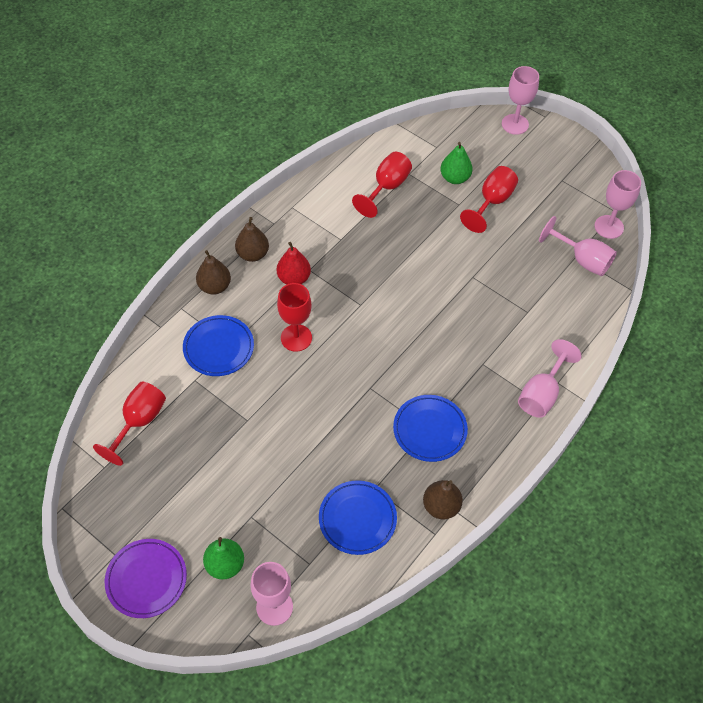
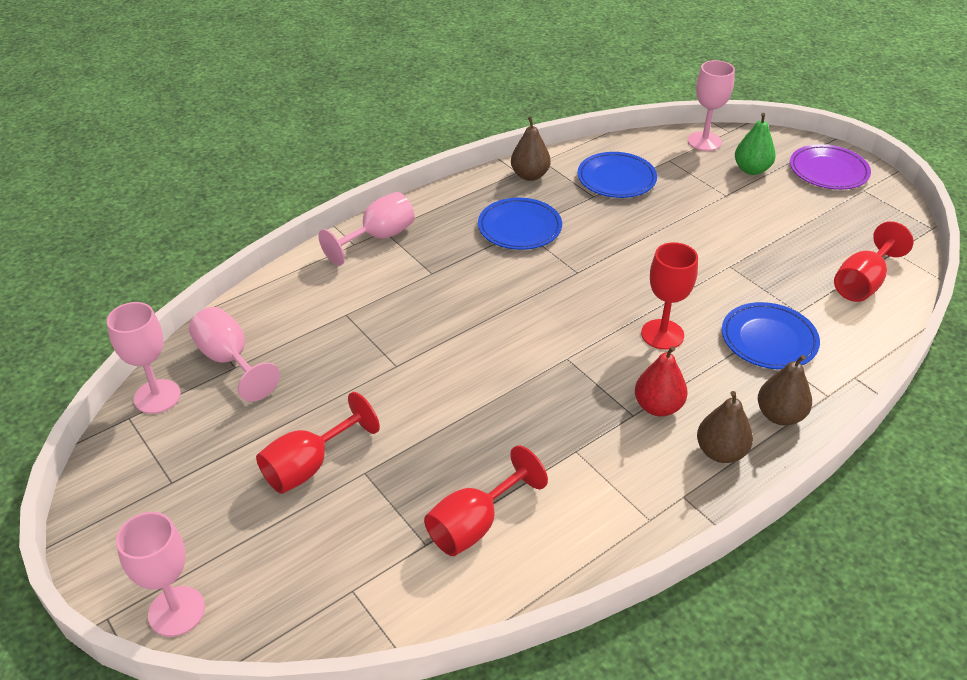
camera: 165 degrees left, 15 degrees down
(454, 178) = (348, 520): green pear -> none

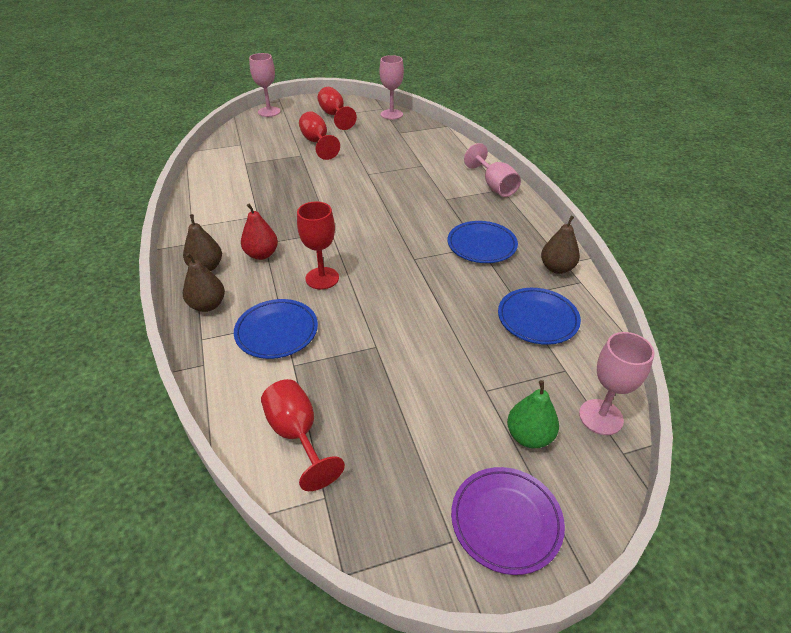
camera: 110 degrees right, 0 degrees up
(230, 360) = (405, 131): pink goblet -> none
(474, 524) = (242, 176): red goblet -> red goblet (334, 115)

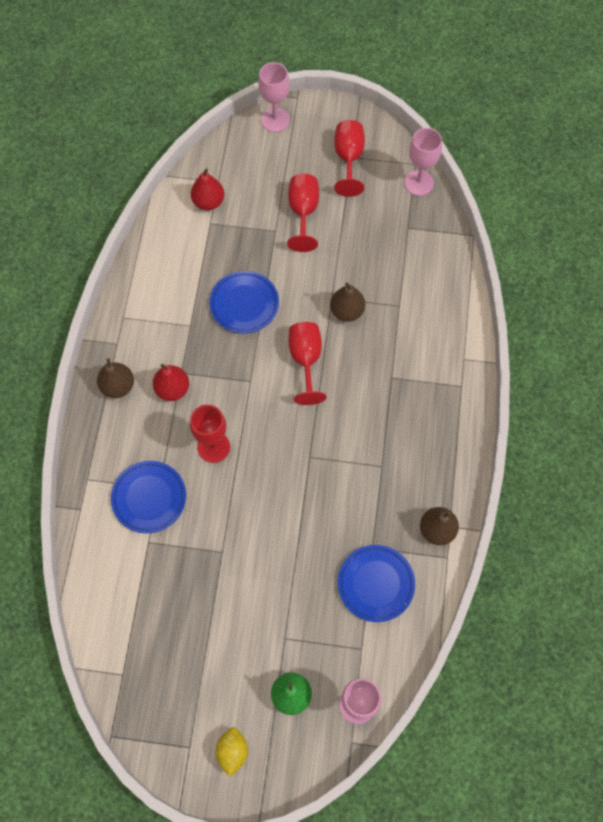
camera: 25 degrees right, 25 degrees up
(207, 305) = (104, 439): brown pear -> brown pear (347, 311)
(238, 154) = (208, 202): none -> red pear
(297, 434) = (124, 612): red goblet -> red goblet (306, 360)
(481, 245) = (385, 466): blue plate -> blue plate (244, 304)
(494, 186) = (457, 377): pink goblet -> none
(506, 521) = (232, 751): purple plate -> yellow lemon

